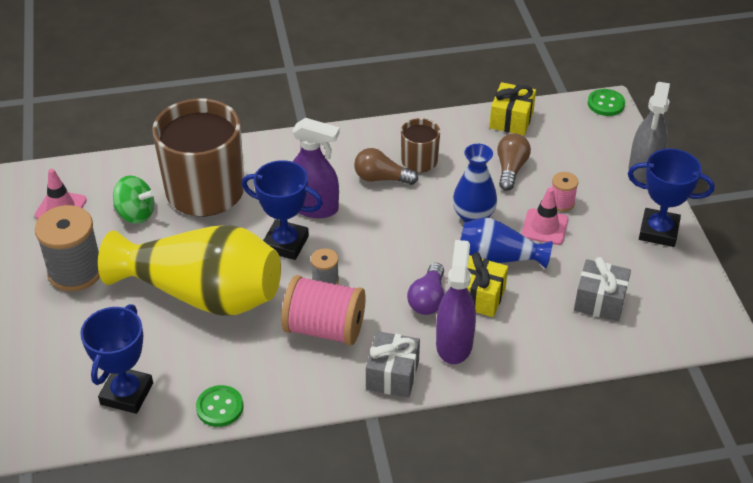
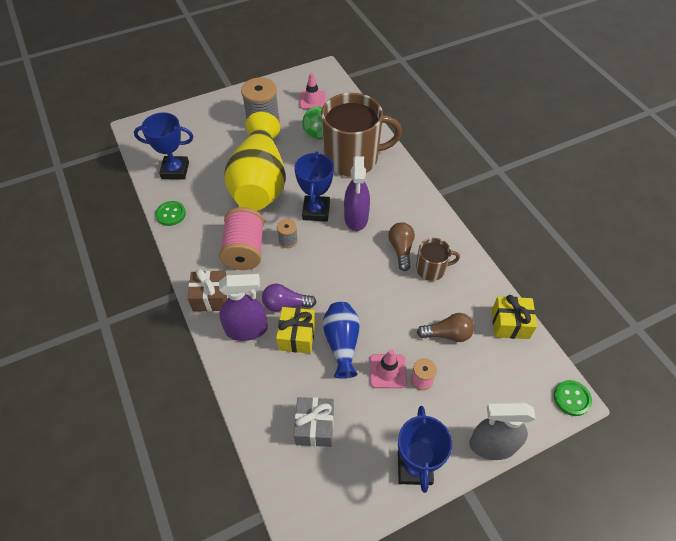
camera: 75 degrees right, 10 degrees up
(392, 375) = (211, 297): grey gift -> brown gift
(473, 216) = (381, 317): blue vase -> none

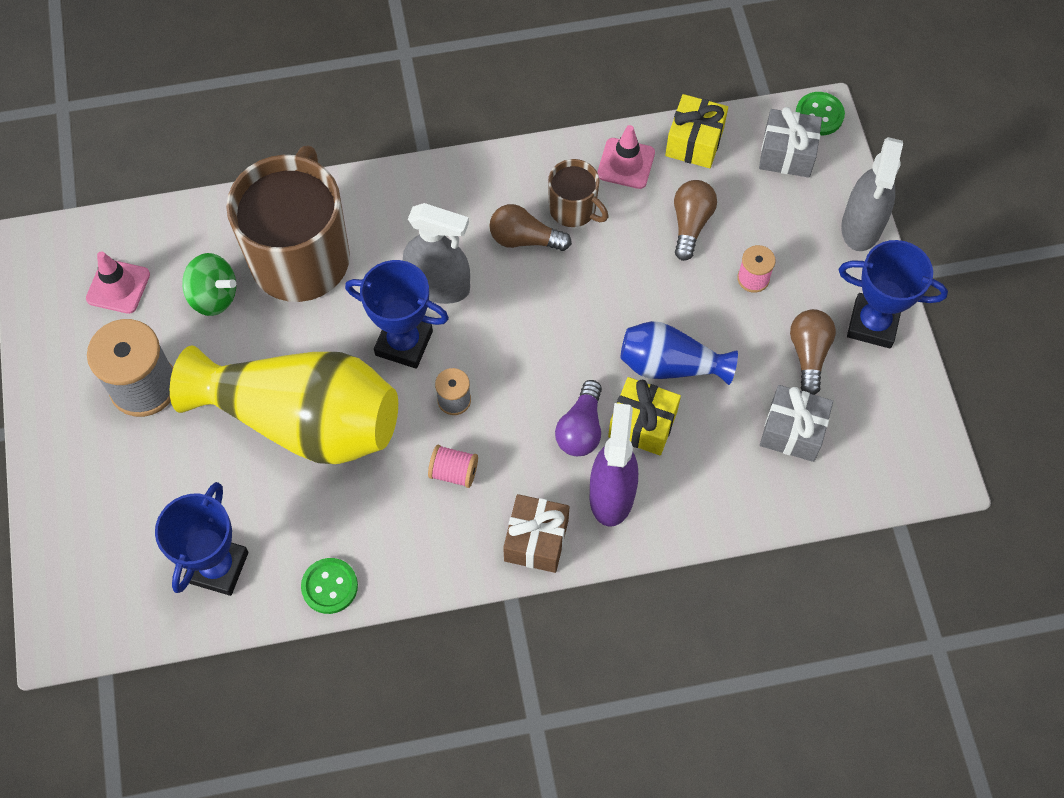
camera: 75 degrees left, 10 degrees up
(245, 250) = (453, 472): pink spool -> pink spool, size x0.49
(356, 218) = (439, 286): purple spray bottle -> grey spray bottle
(376, 426) = (808, 354): none -> brown light bulb
(387, 371) = (730, 317): pink traffic cone -> pink traffic cone (626, 163)
(431, 269) = (573, 209): brown mug -> brown mug turned 120 degrees clockwise
(528, 383) = (787, 154): none -> grey gift

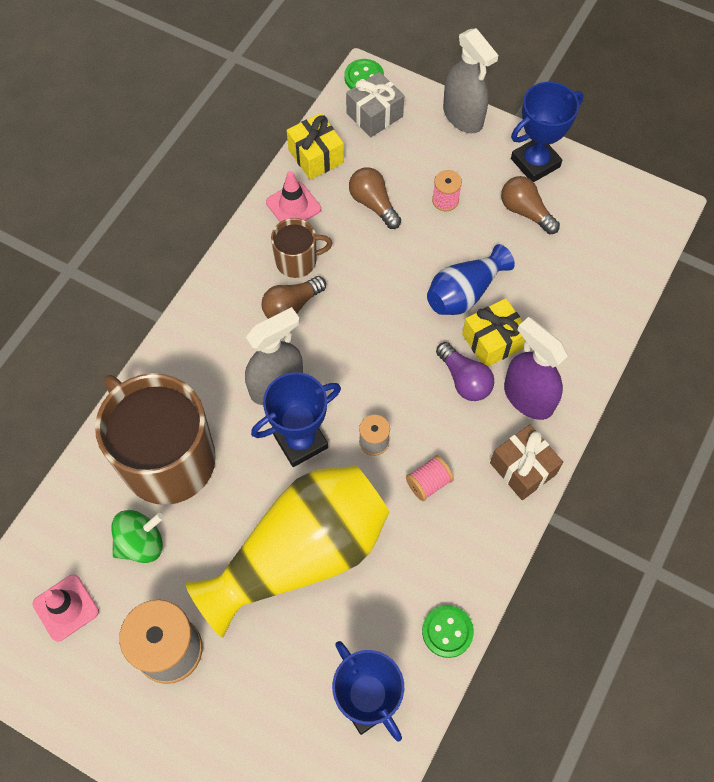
camera: 50 degrees left, 0 degrees up
(792, 431) = (571, 261): grey gift -> none

